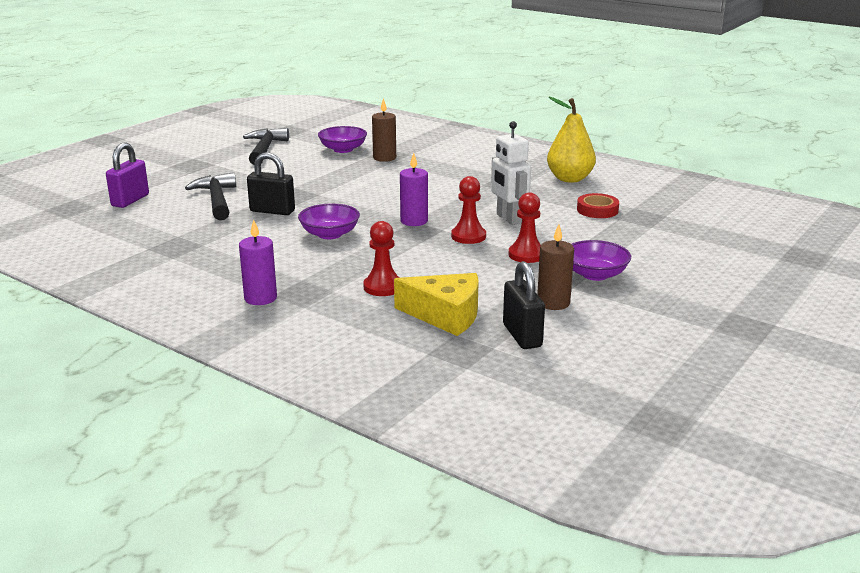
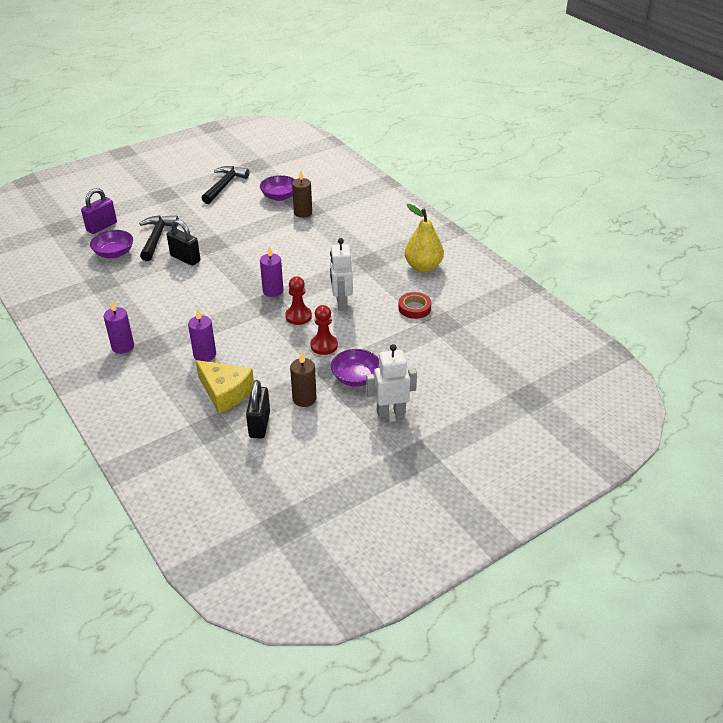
camera: 20 degrees right, 15 degrees up
(330, 234) = (207, 292): purple bowl -> purple bowl (114, 253)
(383, 287) = (205, 355): red pawn -> purple candle
(669, 295) = (390, 412): none -> white robot

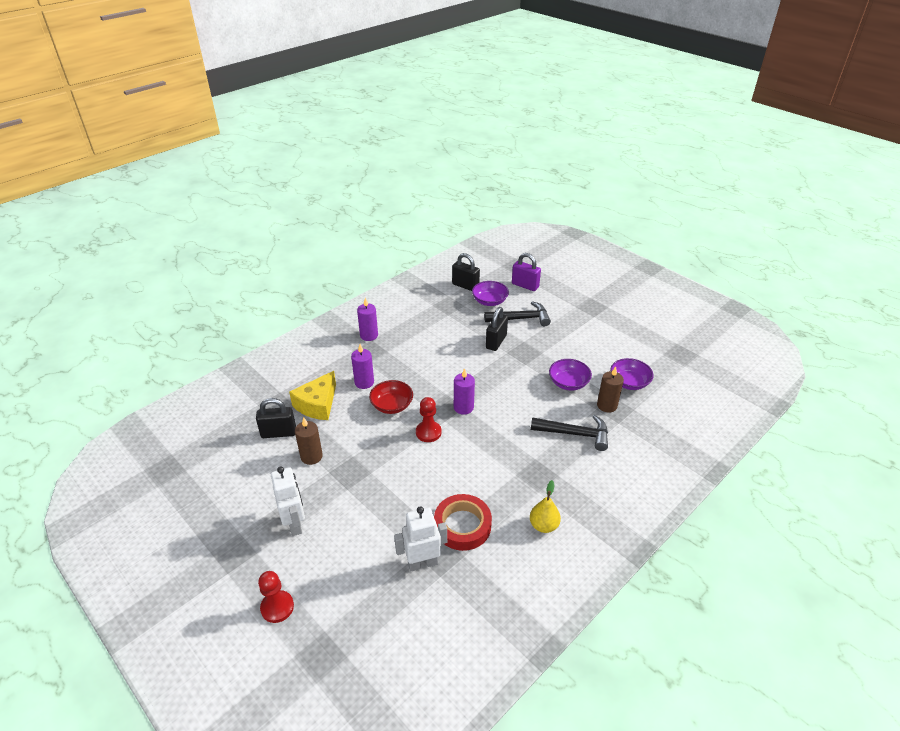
camera: 80 degrees right, 0 degrees up
(74, 266) = (465, 286): none -> black padlock
(224, 185) = (628, 340): black hammer -> black hammer (575, 434)
(250, 337) = (392, 405): none -> red bowl
(324, 345) = (387, 458): red pawn -> red pawn (277, 607)
(341, 303) = (456, 461): white robot -> white robot (422, 563)
(356, 378) = (342, 489): purple bowl -> purple bowl (568, 383)
(414, 308) = (462, 525): red tape -> red tape, size x1.55
(423, 267) = (543, 525): yellow pear -> yellow pear, size x0.65

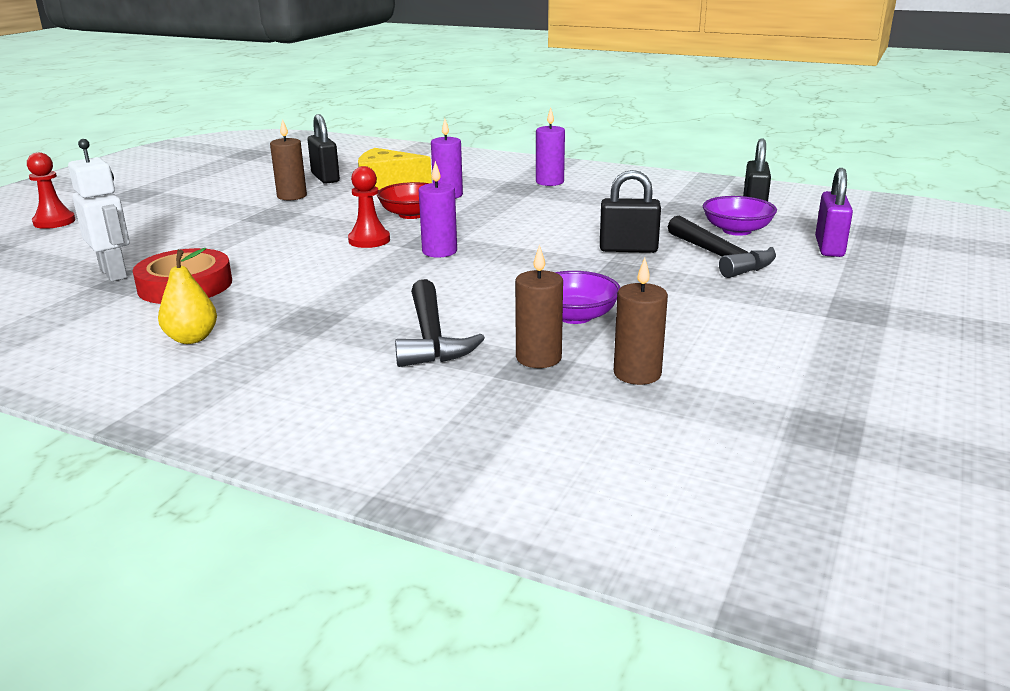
camera: 70 degrees right, 15 degrees down
(295, 524) = (178, 208): white robot -> none
(629, 382) = (637, 374): purple bowl -> brown candle

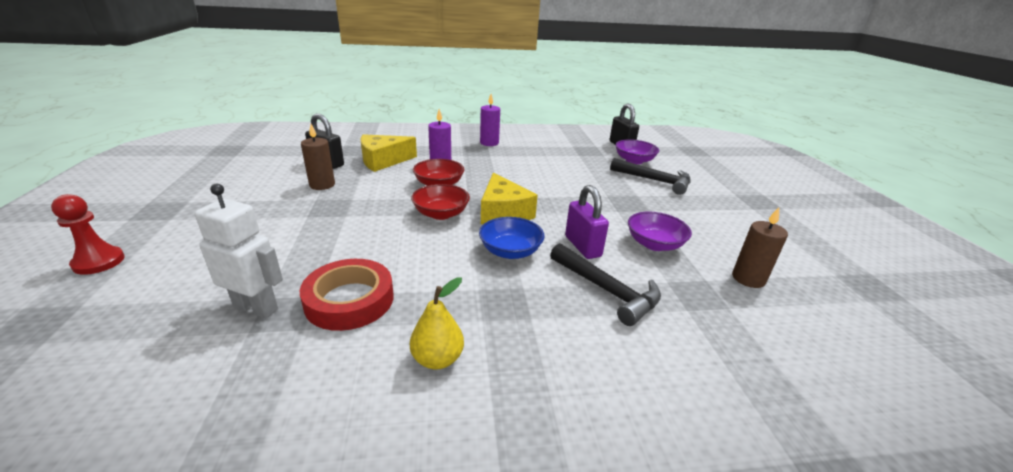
camera: 35 degrees left, 5 degrees up
(369, 240) = (441, 214): red pawn -> red bowl
(386, 285) = (510, 251): none -> blue bowl
(439, 251) = (503, 212): purple candle -> yellow cheese
(538, 358) = (687, 285): brown candle -> none
(628, 249) = (604, 185): black padlock -> none
(829, 247) = (687, 163): purple padlock -> purple padlock (582, 246)

